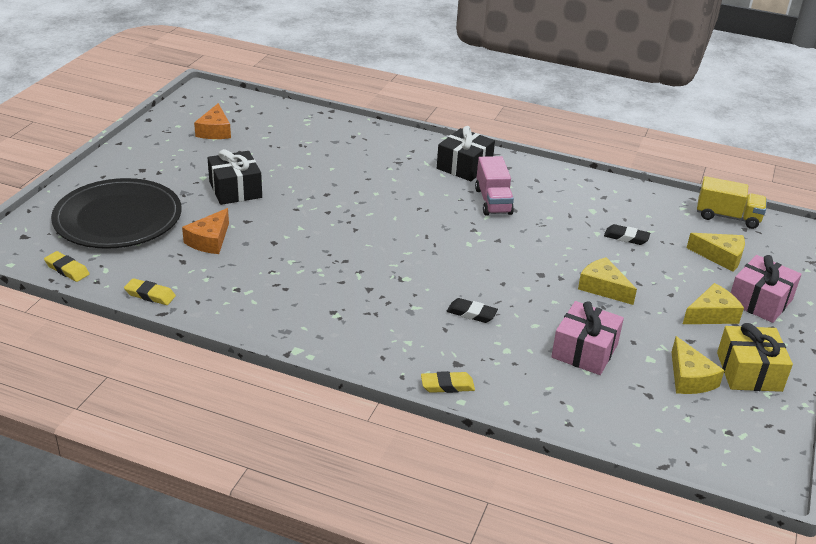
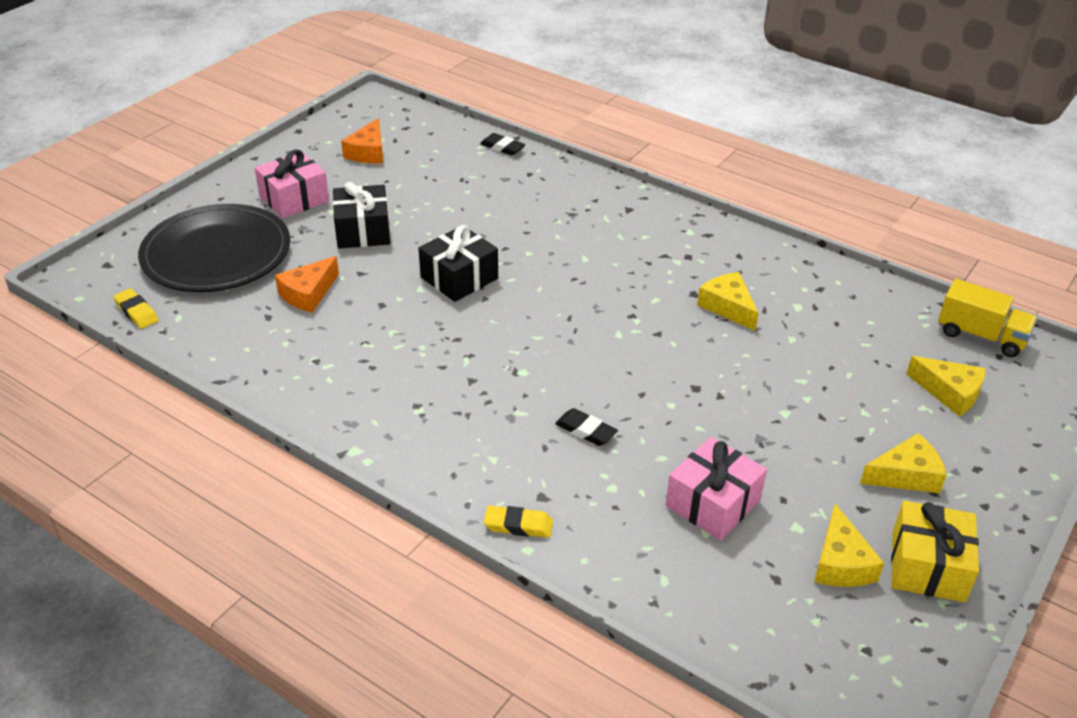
camera: 15 degrees right, 5 degrees up
(150, 295) = (215, 356): yellow eraser -> none
(464, 166) = (652, 228): black gift -> black gift (459, 278)
(493, 201) = (671, 279): pink truck -> none
(603, 287) = (771, 417): yellow cheese -> yellow cheese (728, 307)
(626, 237) = (828, 350): black eraser -> black eraser (502, 147)
(760, 301) = (982, 465): pink gift -> pink gift (294, 199)

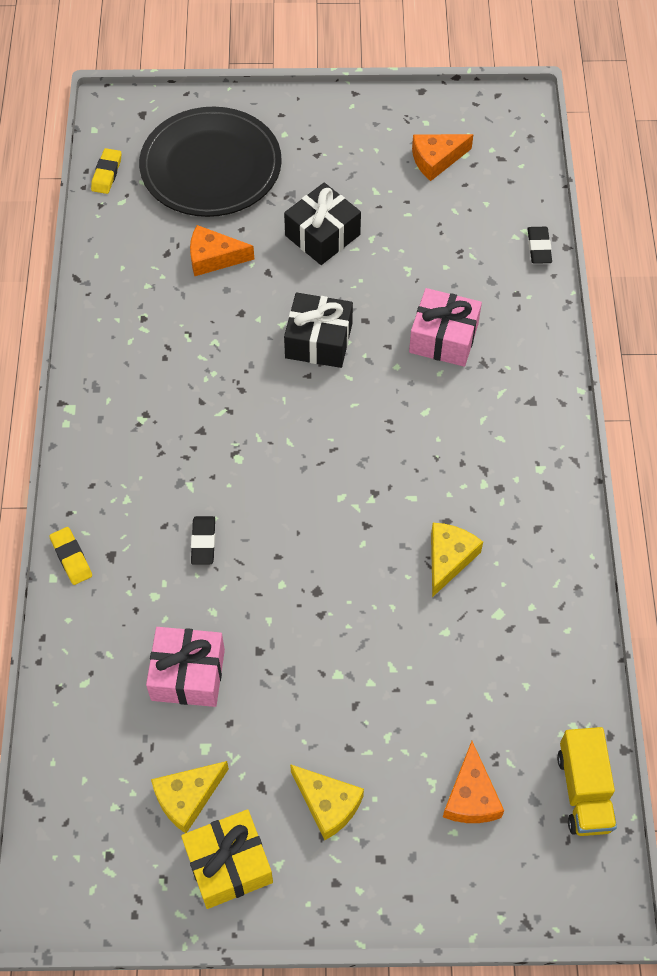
camera: 55 degrees right, 20 degrees up
(294, 199) = (323, 160): pink gift -> pink gift (443, 338)
(950, 393) = (471, 796): yellow cheese -> orange cheese

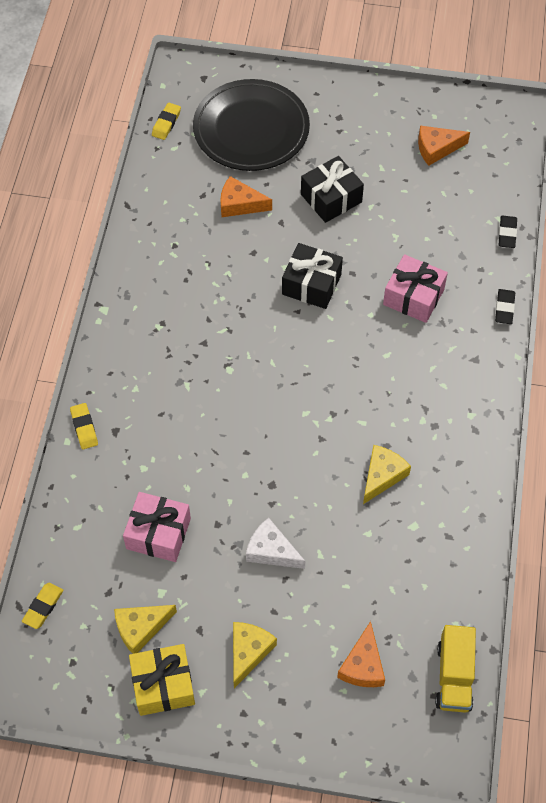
camera: 10 degrees right, 0 degrees up
(59, 791) = (43, 607): none -> yellow eraser
(203, 542) = (189, 432): black eraser -> black eraser (504, 308)
(328, 804) = (249, 652): yellow cheese -> yellow cheese turned 120 degrees counterclockwise
(331, 673) = (271, 550): none -> white cheese

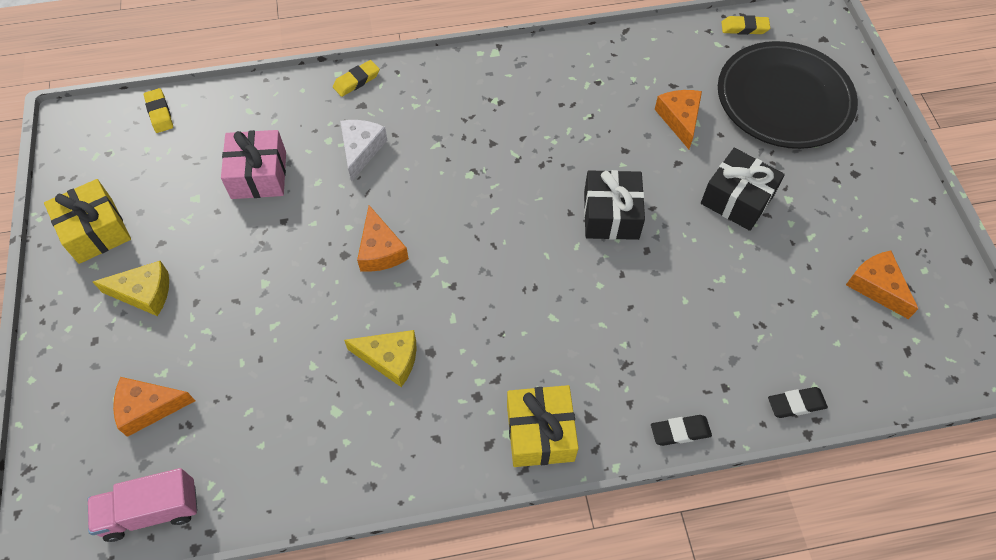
camera: 70 degrees right, 0 degrees up
(43, 607) = (159, 113): yellow eraser -> yellow eraser turned 60 degrees clockwise
(140, 628) = (153, 194): yellow cheese -> none
(271, 550) = (265, 278): white cheese -> white cheese (361, 150)
(278, 456) = (380, 250): none -> orange cheese
(413, 297) = (645, 322): pink gift -> none
(454, 676) = (151, 511): yellow truck -> pink truck
(477, 394) = (540, 433): none -> yellow gift

